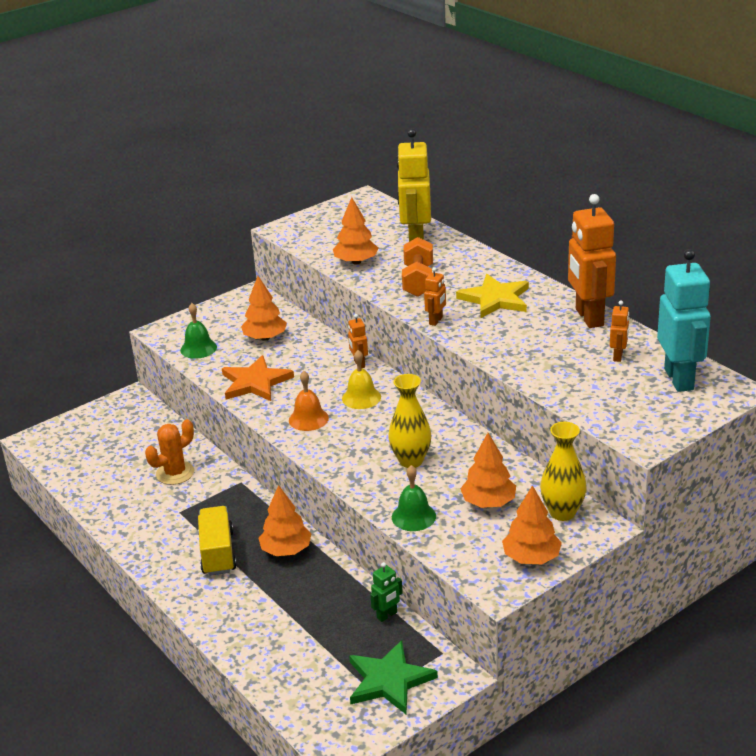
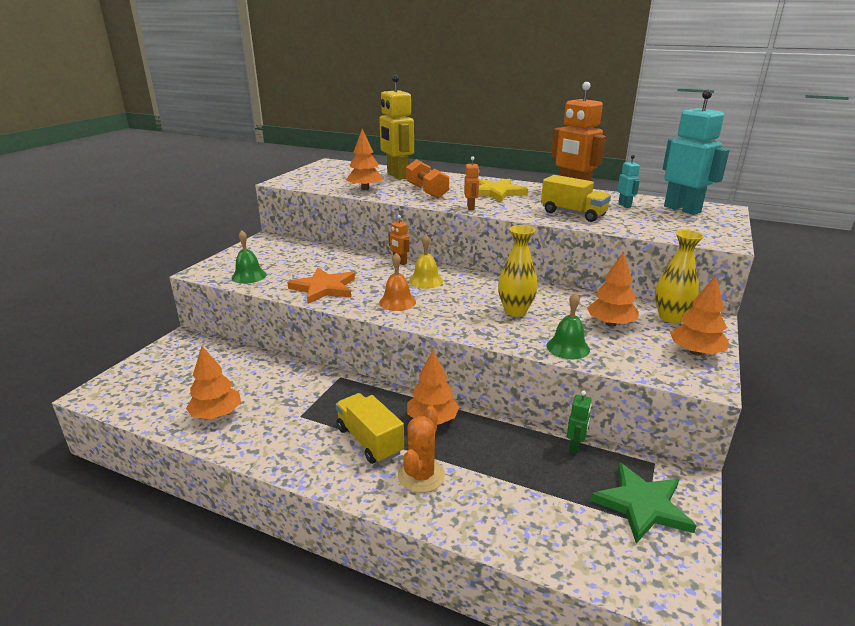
camera: 30 degrees left, 5 degrees down
(175, 473) = (270, 385): orange cactus -> orange cactus (421, 475)
(265, 338) = (303, 260): orange tree -> orange tree (216, 414)
(537, 357) = (573, 214): none -> yellow truck
(618, 356) = (624, 205): orange robot -> turquoise robot

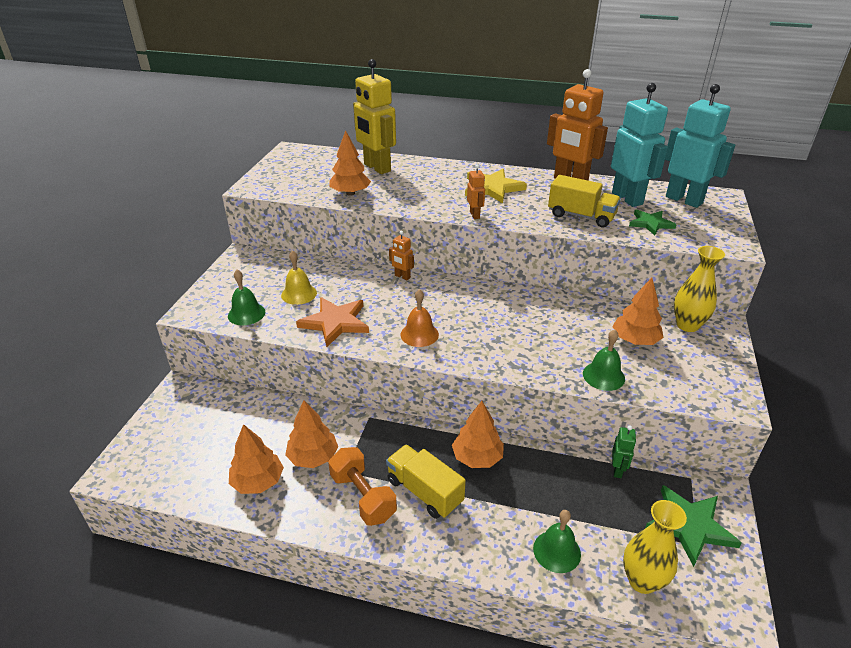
camera: 10 degrees left, 10 degrees up
(421, 475) = (486, 524): orange cactus -> none
(425, 281) = (438, 301): yellow bell -> yellow bell (299, 294)
(427, 191) = (419, 192): orange dumbbell -> orange dumbbell (363, 496)
(487, 508) = (557, 551): none -> green bell
(515, 311) = (540, 333): yellow vase -> yellow vase (642, 580)
(624, 205) = (627, 198): turquoise robot -> turquoise robot, size x2.20
(641, 222) = (650, 223): none -> green star
(695, 352) = (719, 367): orange tree -> orange tree (313, 457)

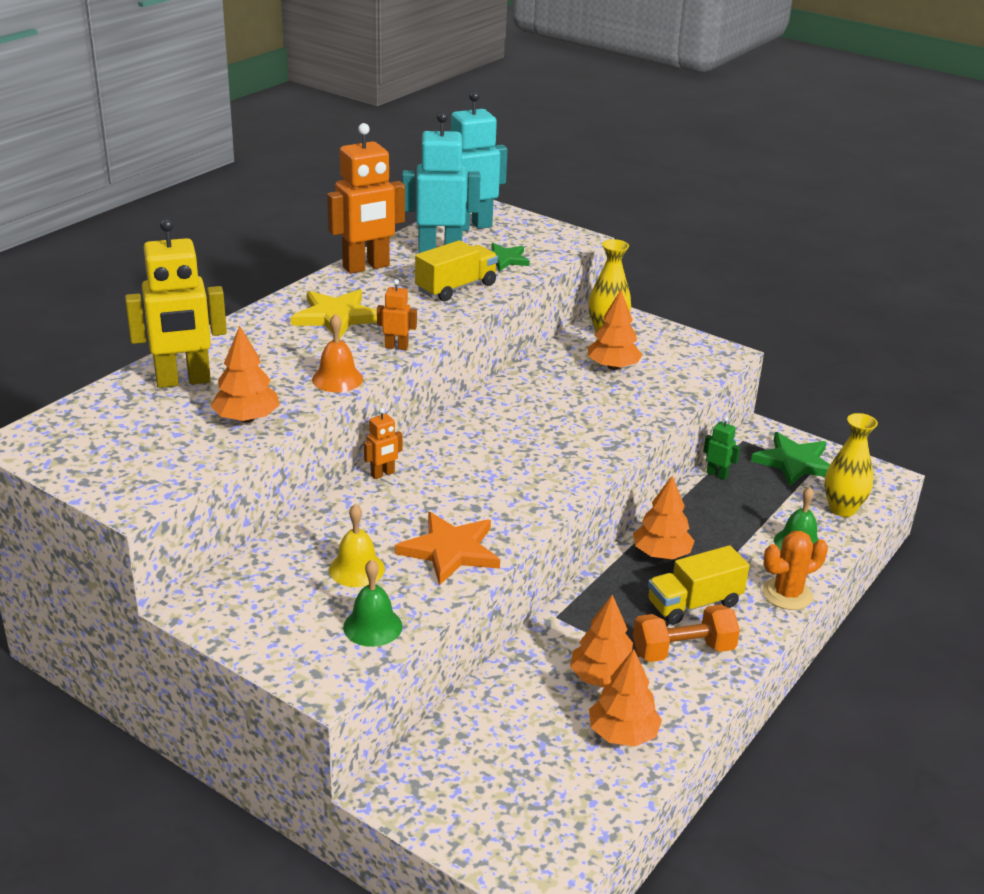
camera: 70 degrees left, 5 degrees down
(419, 334) = (518, 492): orange bell -> orange bell (337, 379)
(474, 556) = (787, 594): none -> orange cactus
(603, 376) = (657, 402): green bell -> none

